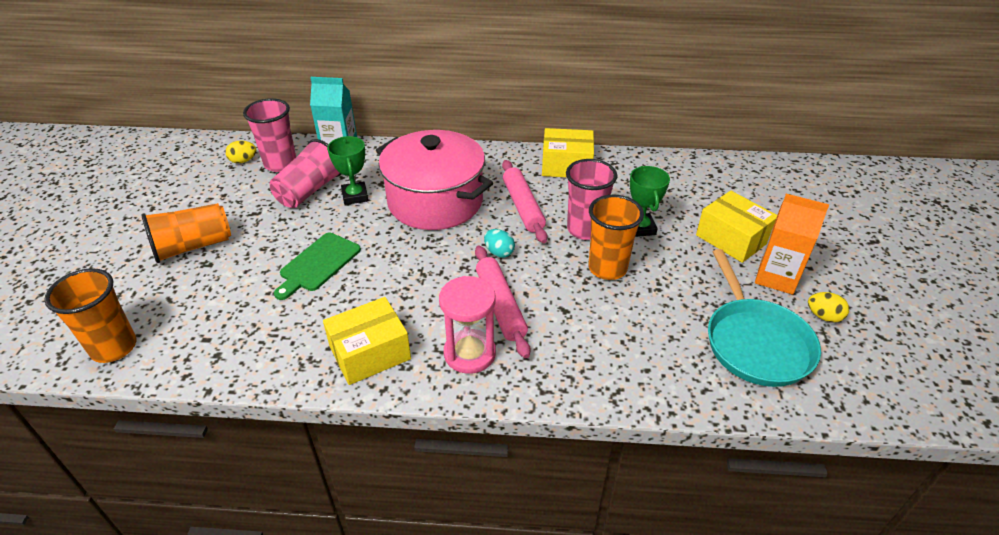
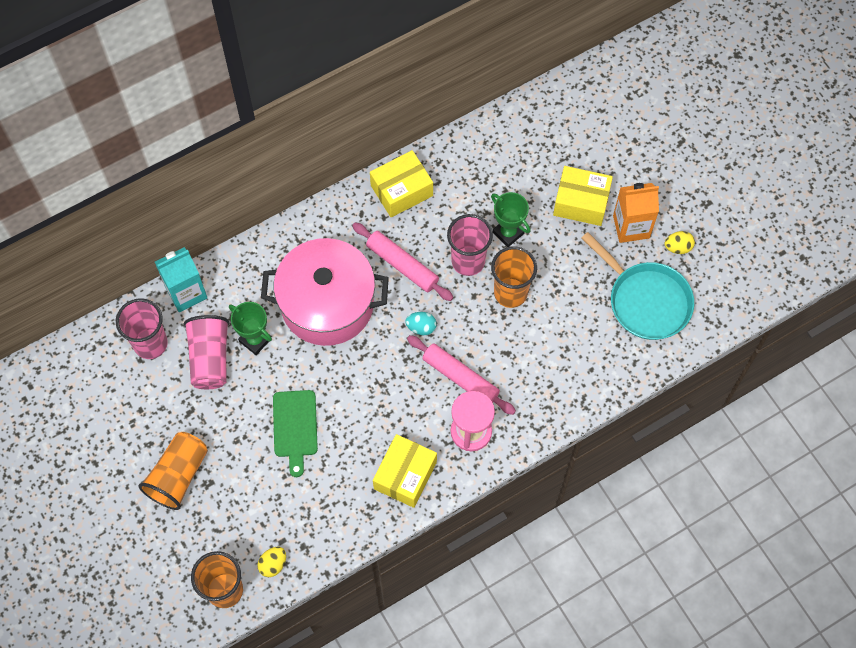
camera: 35 degrees left, 25 degrees up
(243, 161) = (112, 361): yellow egg -> yellow egg (273, 564)

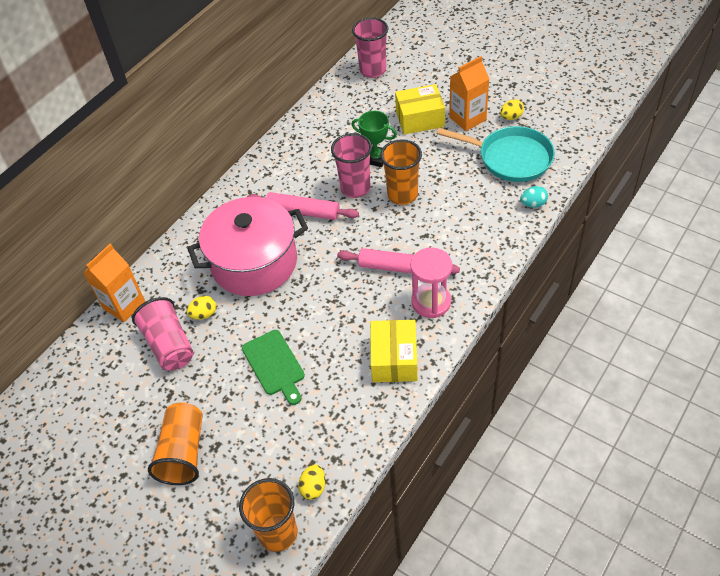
camera: 20 degrees left, 15 degrees down
(150, 344) = (108, 357): pink cup -> pink cup (373, 70)
(186, 292) = (124, 305): turquoise carton -> orange carton
(255, 340) = (204, 314): green trophy -> yellow egg
(401, 190) = (274, 164): yellow box -> none
(421, 327) = (344, 247): turquoise egg -> turquoise egg (533, 204)

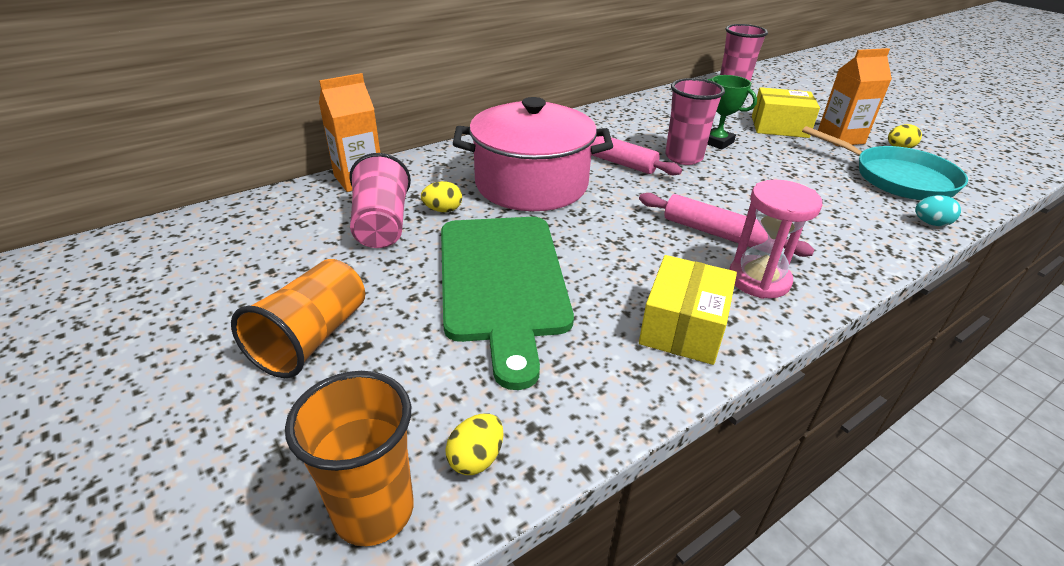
camera: 15 degrees right, 15 degrees down
(274, 365) = (502, 281): green cutting board -> green cutting board, size x1.86
(402, 195) = (742, 175): orange cup -> none

